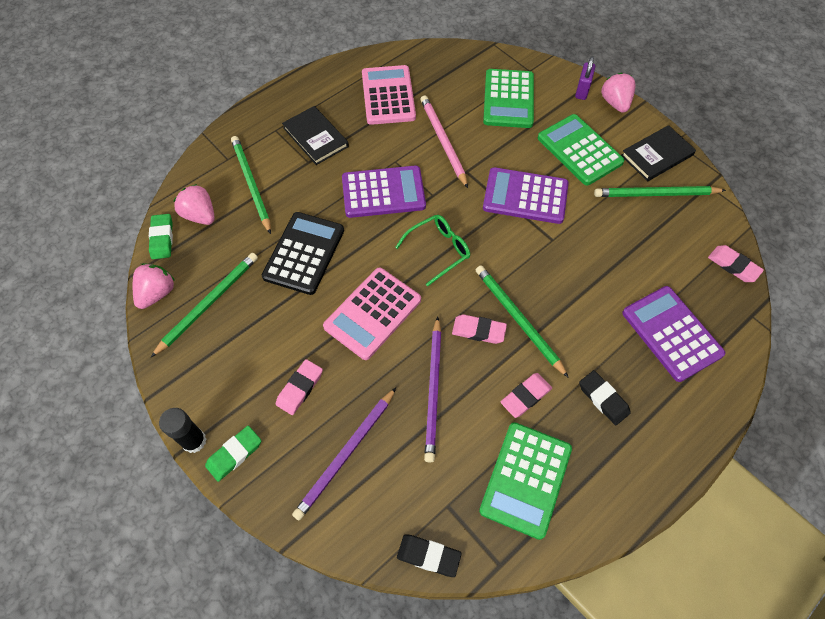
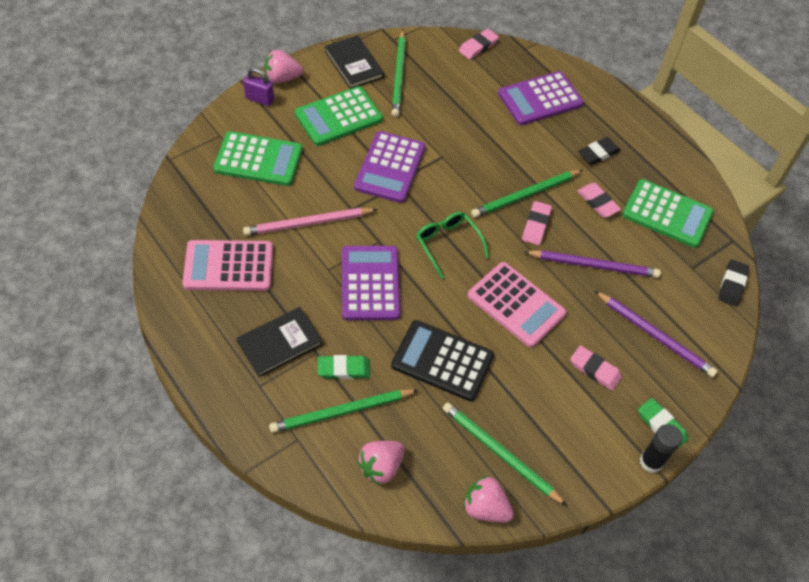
camera: 90 degrees left, 5 degrees down
(162, 238) = (410, 508): green eraser -> green eraser (344, 369)

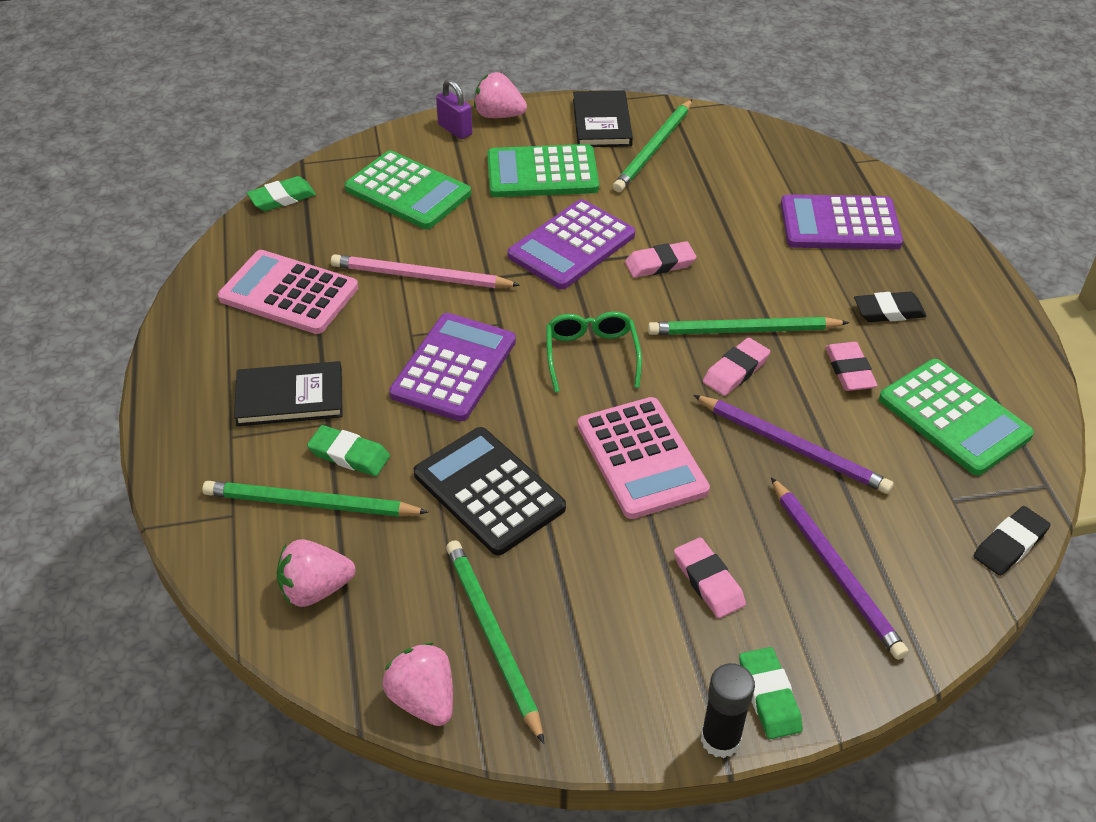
camera: 30 degrees right, 10 degrees down
(174, 193) = (282, 198): none -> green eraser
(478, 46) = (787, 143): pink eraser -> pink eraser (660, 264)

